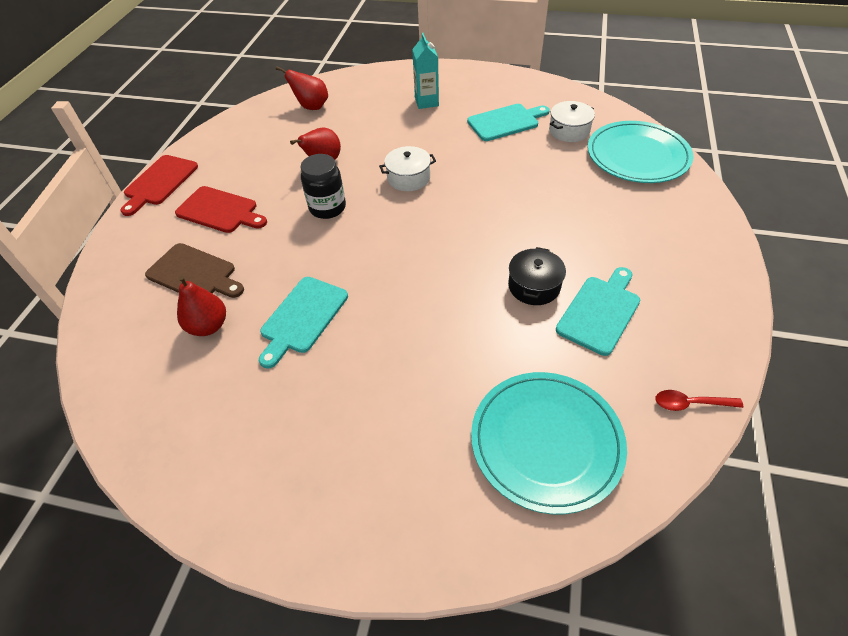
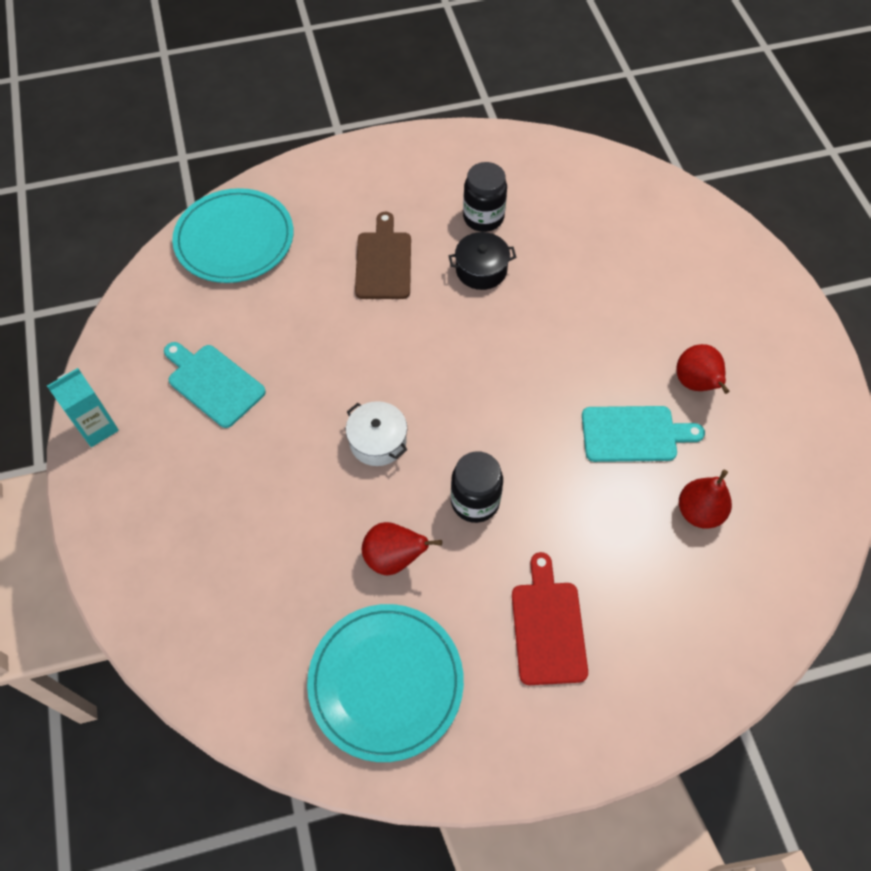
camera: 120 degrees left, 10 degrees up
(159, 182) = (543, 760): red cutting board -> none
(194, 274) = (652, 579): brown cutting board -> brown cutting board (384, 262)
(311, 107) = (269, 658): red pear -> red pear (696, 384)
(426, 102) = (197, 498): turquoise carton -> turquoise carton (97, 428)
(546, 442) = (627, 218): turquoise plate -> turquoise plate (386, 682)
(569, 131) = (208, 312): white pot -> none
(600, 312) = (483, 218): turquoise cutting board -> black jar
(690, 403) = (539, 150): red spoon -> none

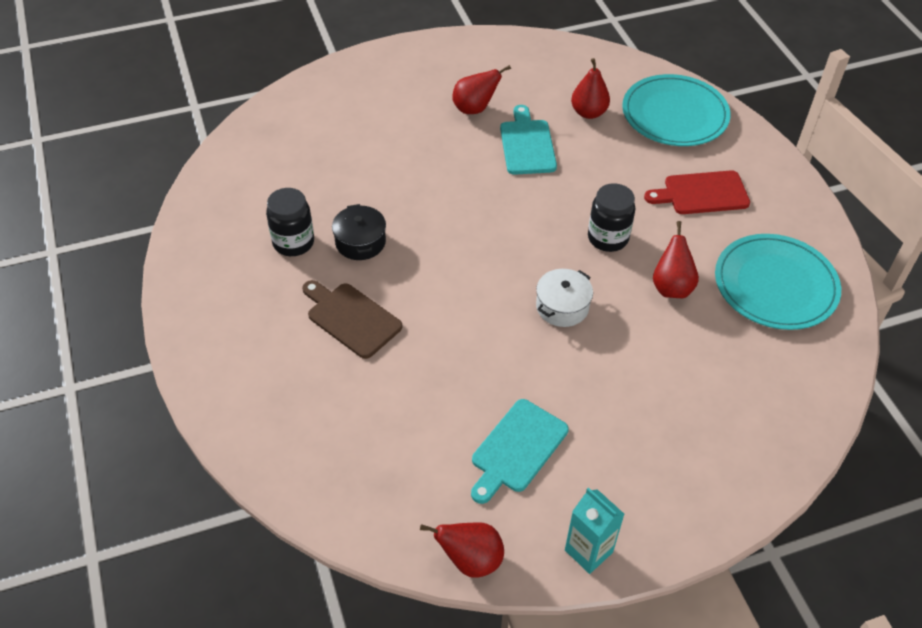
camera: 95 degrees left, 10 degrees down
(114, 339) = (470, 560): none -> red pear
(234, 239) = (319, 459): turquoise plate -> turquoise plate (674, 114)
(384, 262) = (351, 318): brown cutting board -> brown cutting board turned 45 degrees clockwise

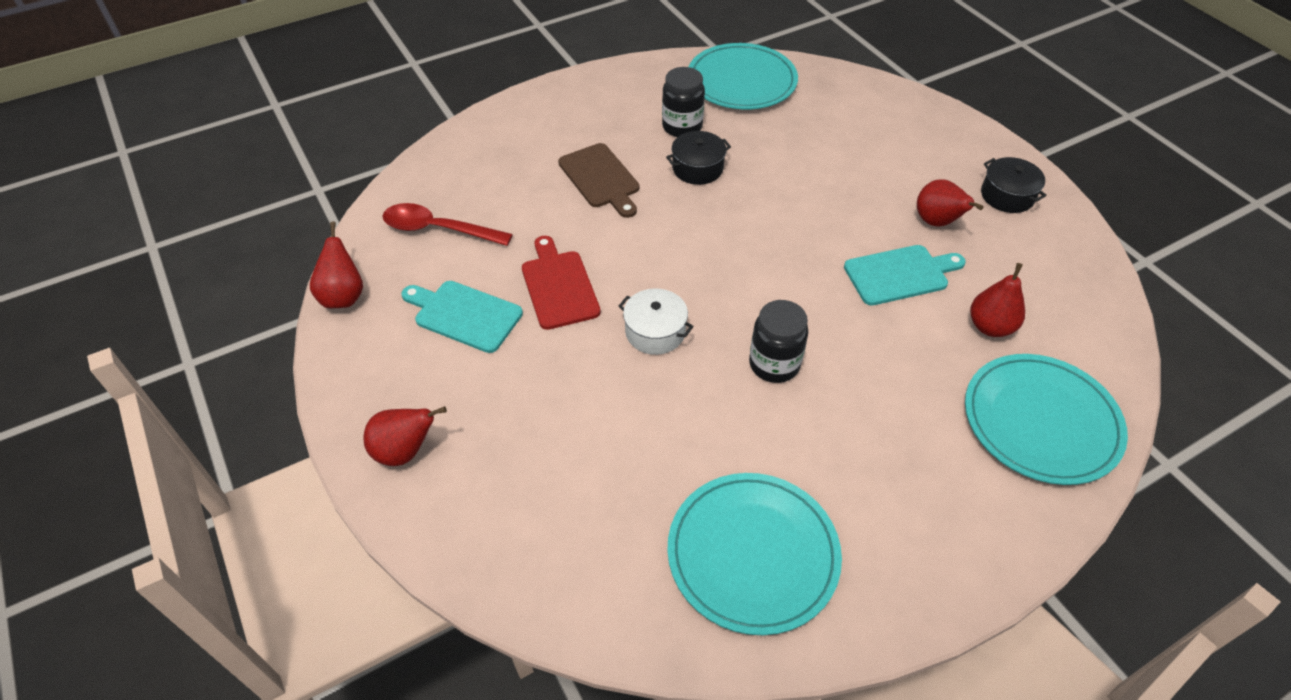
camera: 80 degrees right, 0 degrees up
(239, 185) = (741, 81): none -> turquoise plate
(351, 318) = (600, 178): brown cutting board -> brown cutting board turned 120 degrees clockwise
(389, 466) = (438, 229): none -> red spoon
(455, 63) = (1007, 196): none -> black pot
(588, 551) = (350, 382): turquoise carton -> none
(671, 287) = (714, 434): red pear -> red pear (405, 451)
(702, 193) = (895, 460): red cutting board -> red cutting board (559, 286)

